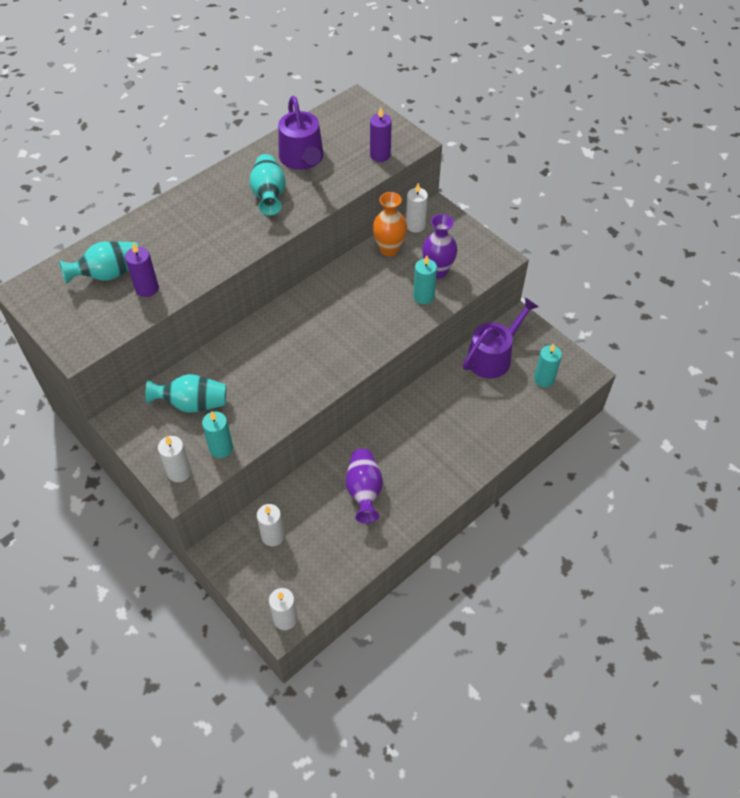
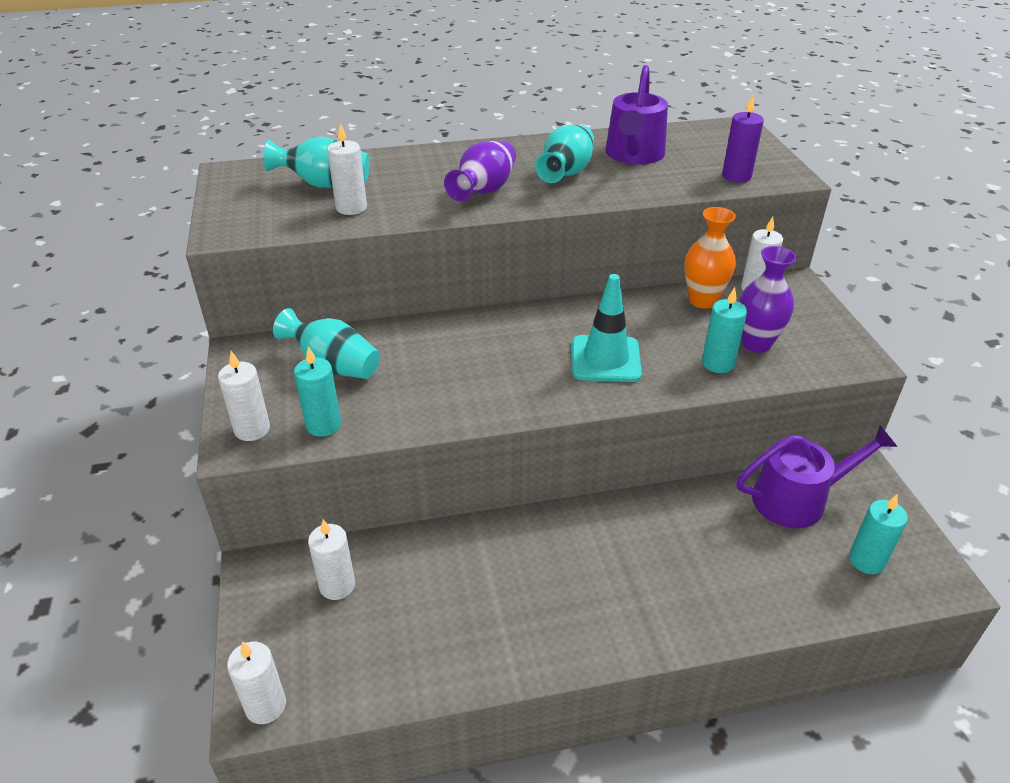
camera: 30 degrees right, 15 degrees down
(147, 288) = (351, 208): purple candle -> white candle
(357, 322) = (605, 359): none -> turquoise traffic cone
(364, 491) = (498, 587): purple vase -> purple vase (484, 190)

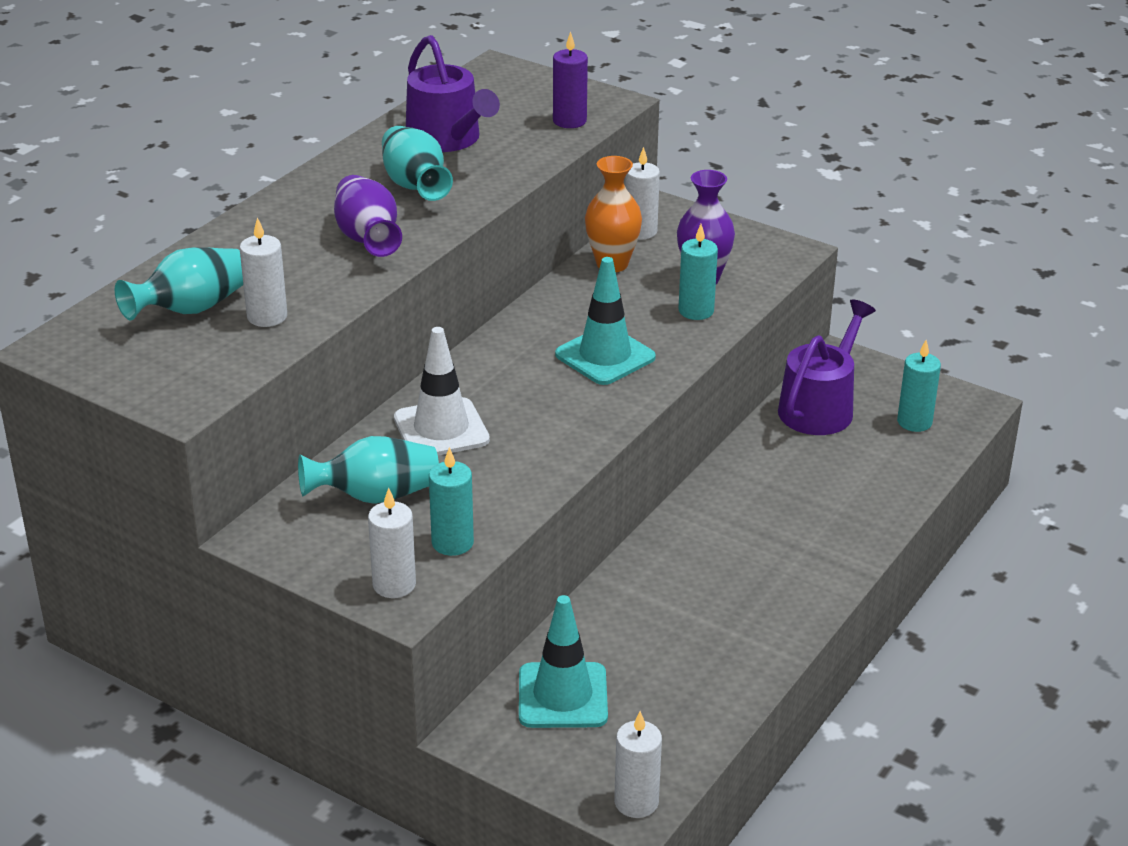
camera: 45 degrees left, 5 degrees down
(337, 585) = (562, 696): white candle -> turquoise traffic cone
(433, 347) = (441, 429): none -> white traffic cone

